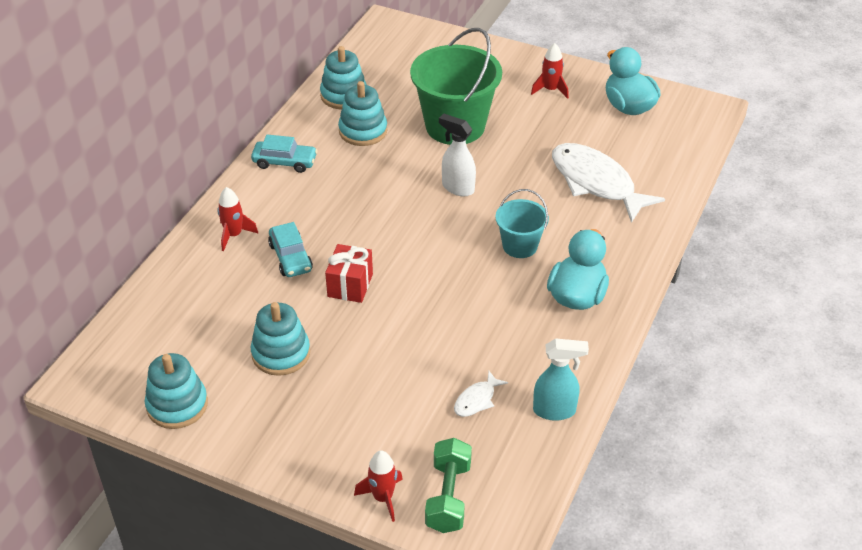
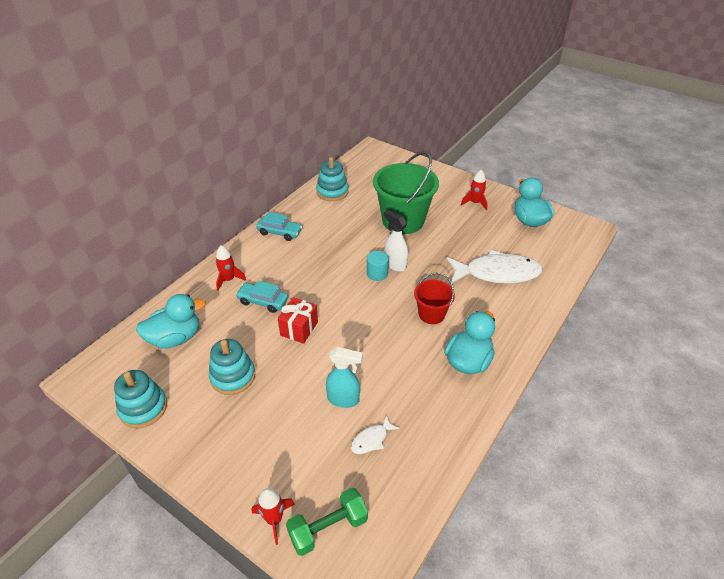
camera: 10 degrees right, 0 degrees up
(187, 318) = (175, 338): none -> turquoise duck
(290, 257) = (263, 301): turquoise car -> turquoise car turned 120 degrees clockwise
(363, 131) = (338, 217): turquoise stacking toy -> none
(436, 202) = (377, 273): none -> turquoise cylinder
(448, 497) = (328, 528): green dumbbell -> green dumbbell turned 45 degrees clockwise
(520, 246) = (431, 314): turquoise bucket -> red bucket
(555, 411) = (433, 459): turquoise spray bottle -> turquoise spray bottle (344, 399)
(596, 183) = (497, 273): white fish -> white fish turned 120 degrees clockwise

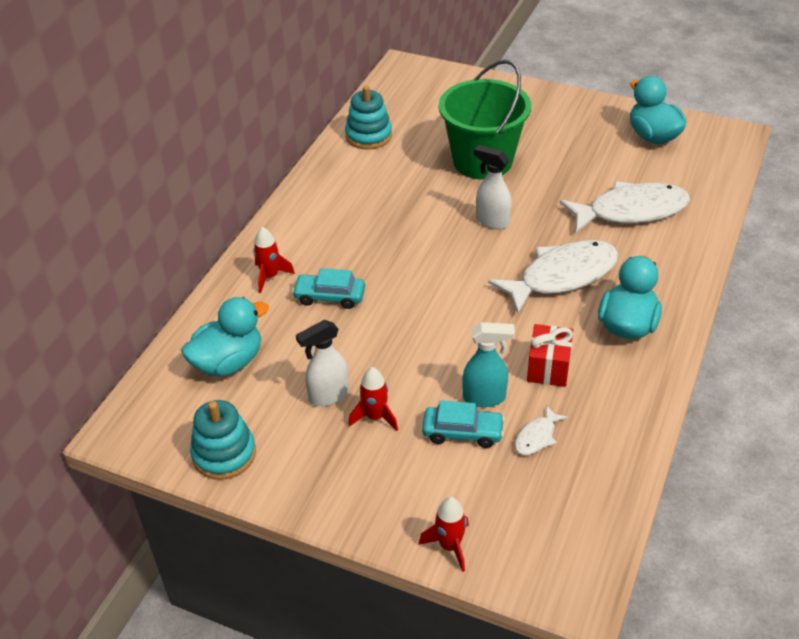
camera: 10 degrees left, 0 degrees up
(233, 376) = (328, 396): turquoise stacking toy -> white spray bottle
(280, 232) = (315, 202): turquoise car -> turquoise car (462, 432)
(299, 328) = (393, 323): red gift -> red gift (548, 368)
(328, 528) = (519, 542): green dumbbell -> none
(377, 273) = (472, 236): turquoise cylinder -> none
(431, 314) = (562, 276): red bucket -> white fish
(475, 203) = (573, 123): red rocket -> red rocket (375, 417)

